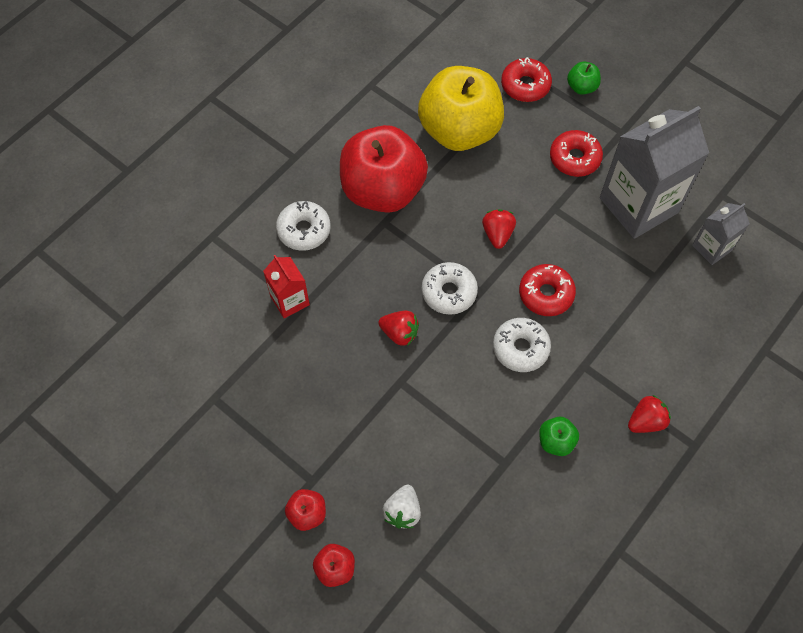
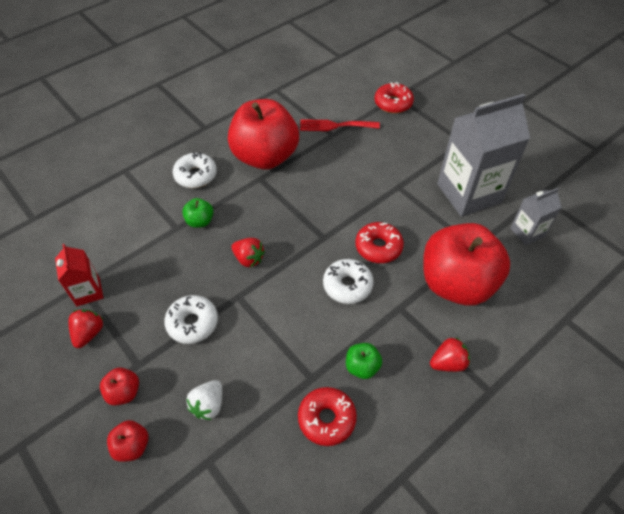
camera: 10 degrees right, 10 degrees down
(290, 300) = (168, 222): red carton -> red carton (88, 292)
(449, 292) = (298, 234): white donut -> white donut (192, 323)
(459, 131) = (335, 126): yellow apple -> red fork
(497, 234) = (348, 198): red strawberry -> red strawberry (89, 333)
(574, 158) = (422, 155): red donut -> red donut (326, 419)
(581, 87) = (436, 109): green apple -> green apple (200, 221)
(641, 326) = (456, 283): none -> red apple

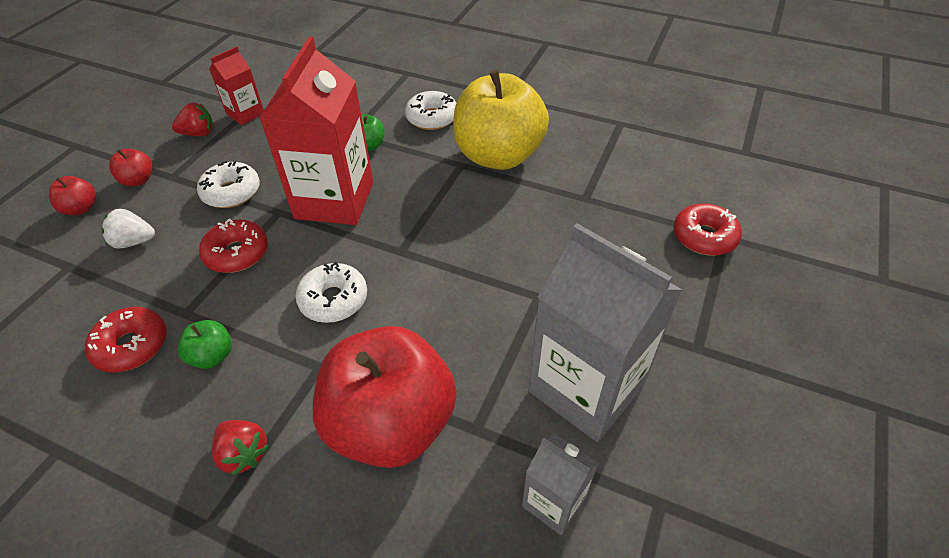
camera: 65 degrees right, 5 degrees down
(248, 259) = (334, 200): red strawberry -> red carton
(265, 157) = (498, 156): red apple -> yellow apple
(335, 126) = (603, 195): red fork -> none
(378, 247) = (413, 310): red donut -> red donut (237, 253)

